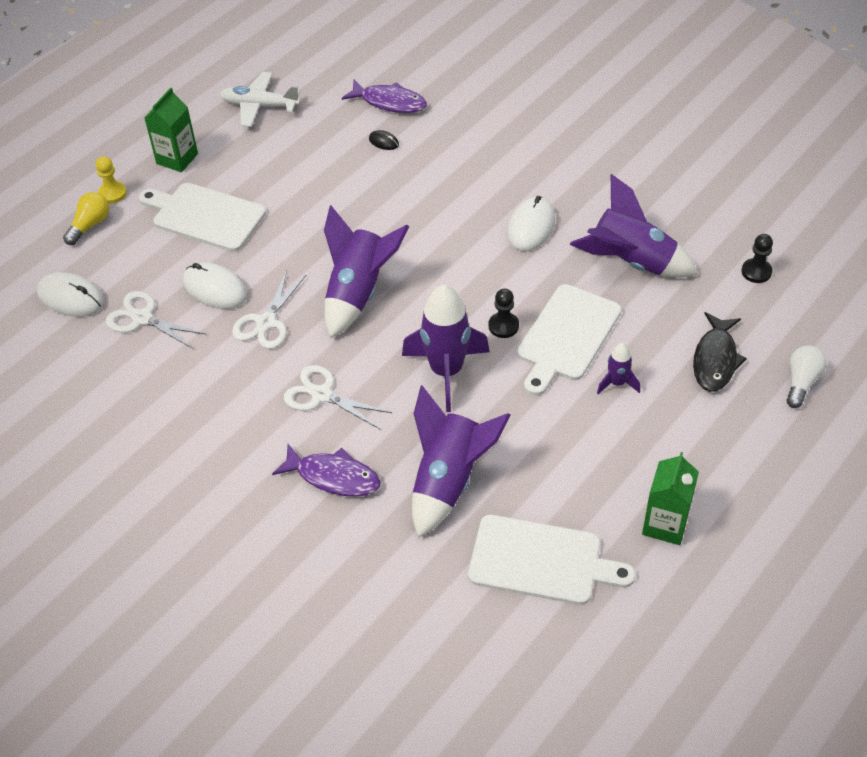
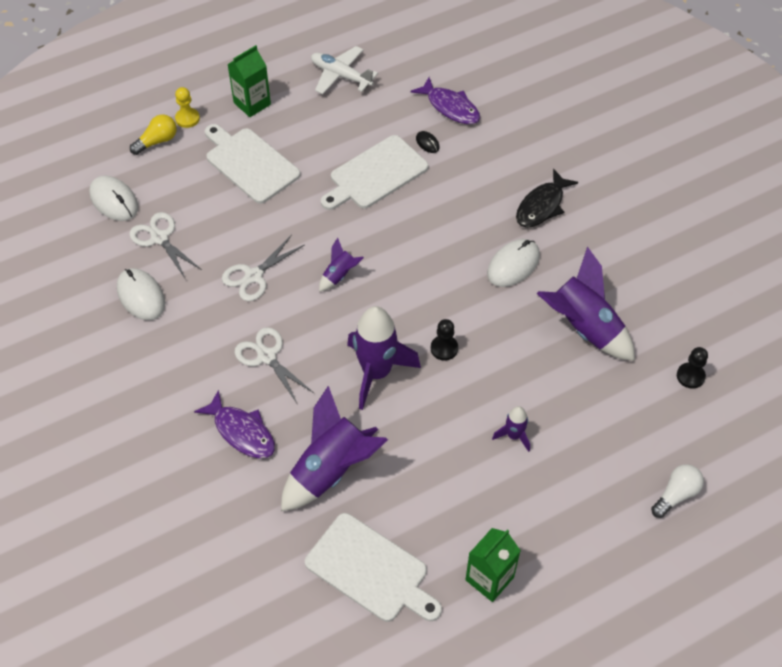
camera: 20 degrees right, 5 degrees up
(215, 289) = (227, 231): white mouse -> white mouse (141, 296)
(358, 292) = (339, 275): purple rocket -> purple rocket, size x0.48
(566, 336) = (492, 377): white cutting board -> white cutting board (375, 174)
(715, 359) = (610, 445): black fish -> black fish (542, 206)

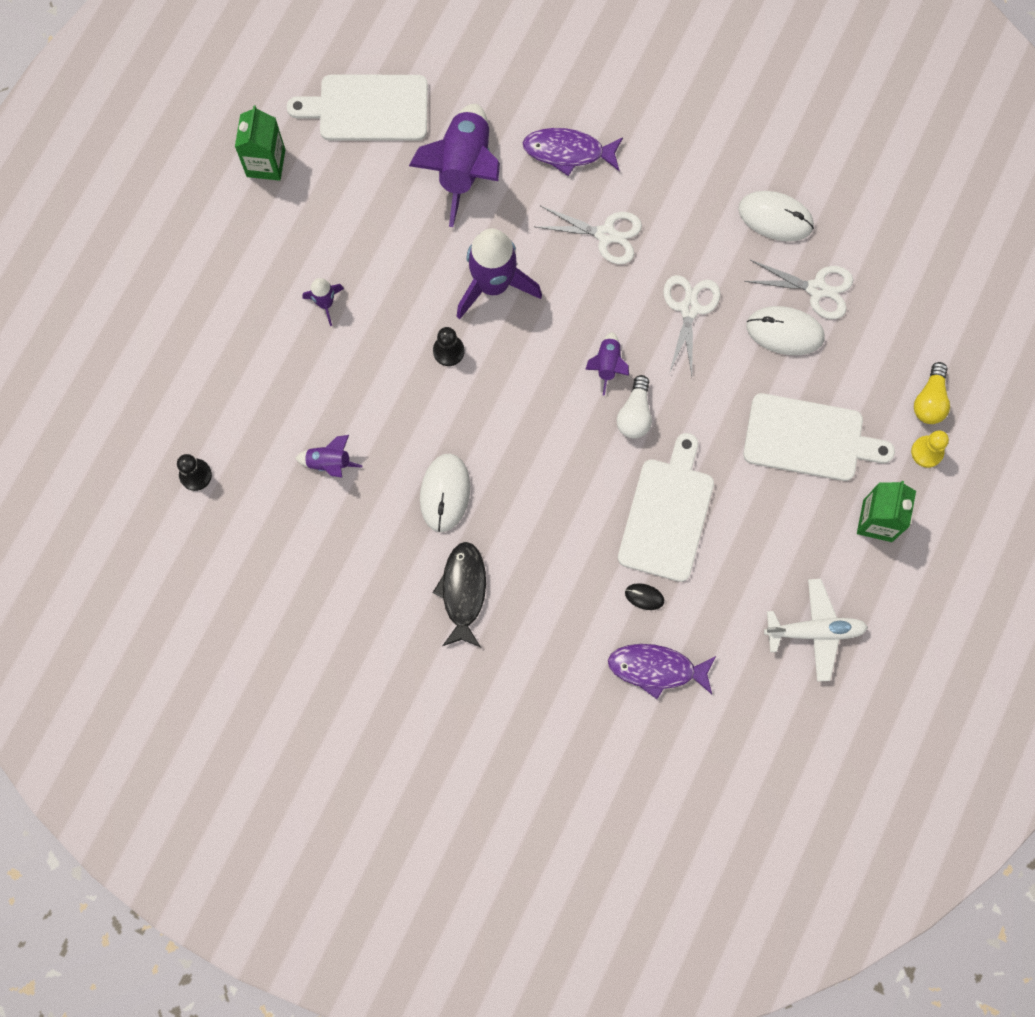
camera: 145 degrees right, 20 degrees up
(114, 200) = (902, 300): white mouse -> white mouse (785, 332)
(583, 328) = (329, 463): purple rocket -> purple rocket, size x0.48
(676, 495) = (147, 339): white light bulb -> white light bulb (635, 414)

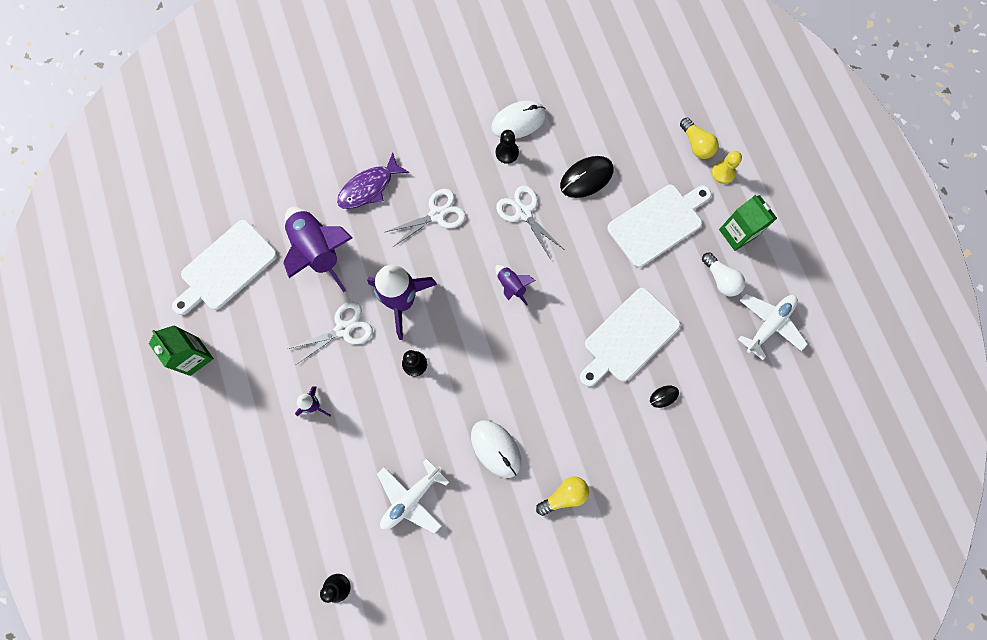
camera: 45 degrees left, 0 degrees up
(329, 463) = (411, 498): purple rocket -> white plane
(463, 591) = (564, 496): black fish -> yellow light bulb
(635, 414) = (554, 299): white light bulb -> white light bulb (720, 279)
(656, 669) = (712, 430): purple fish -> none
(667, 514) = (628, 337): white cutting board -> white cutting board turned 105 degrees counterclockwise
(732, 237) = (507, 152): none -> black pawn
(785, 332) = (586, 178): white mouse -> black mouse
(817, 289) = (579, 139): white scissors -> white scissors (343, 329)

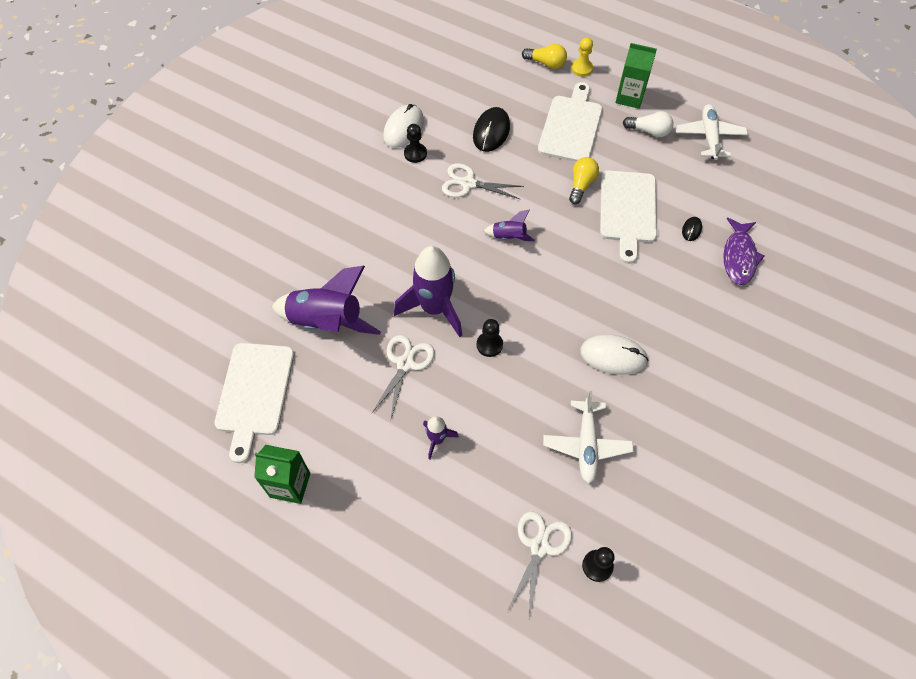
camera: 40 degrees left, 15 degrees down
(369, 187) = (327, 248): purple fish -> purple fish (739, 257)
(437, 214) = (402, 229): white scissors -> white scissors (539, 546)
(564, 496) = (696, 348): yellow light bulb -> yellow light bulb (581, 185)

